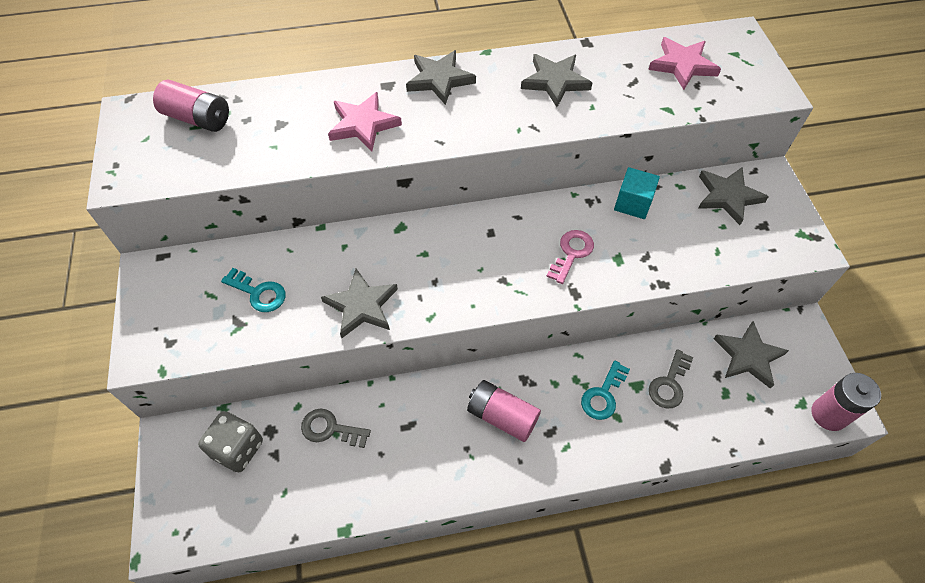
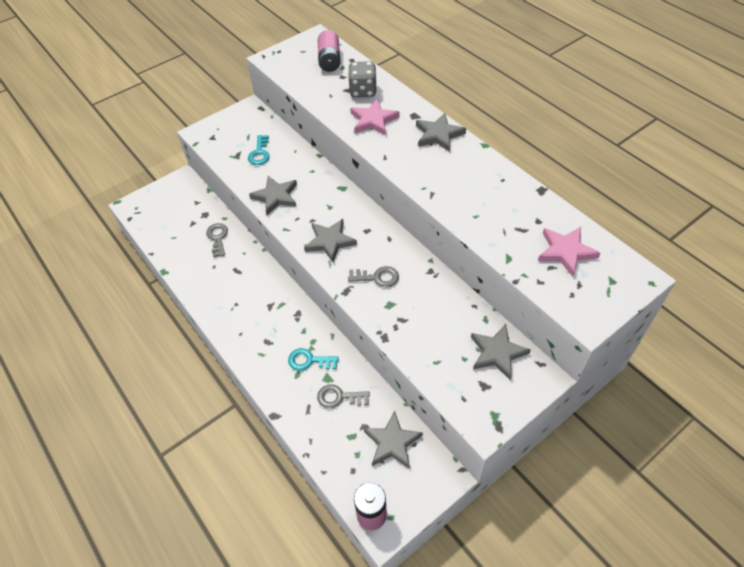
camera: 65 degrees right, 5 degrees down
(238, 449) = (188, 207): grey dice -> grey dice (363, 91)
(502, 416) = (265, 312): pink battery -> none
(555, 81) = (484, 188): grey star -> grey star (330, 241)
(571, 253) = (377, 277): pink key -> grey key
(632, 203) = (446, 296): turquoise cube -> none

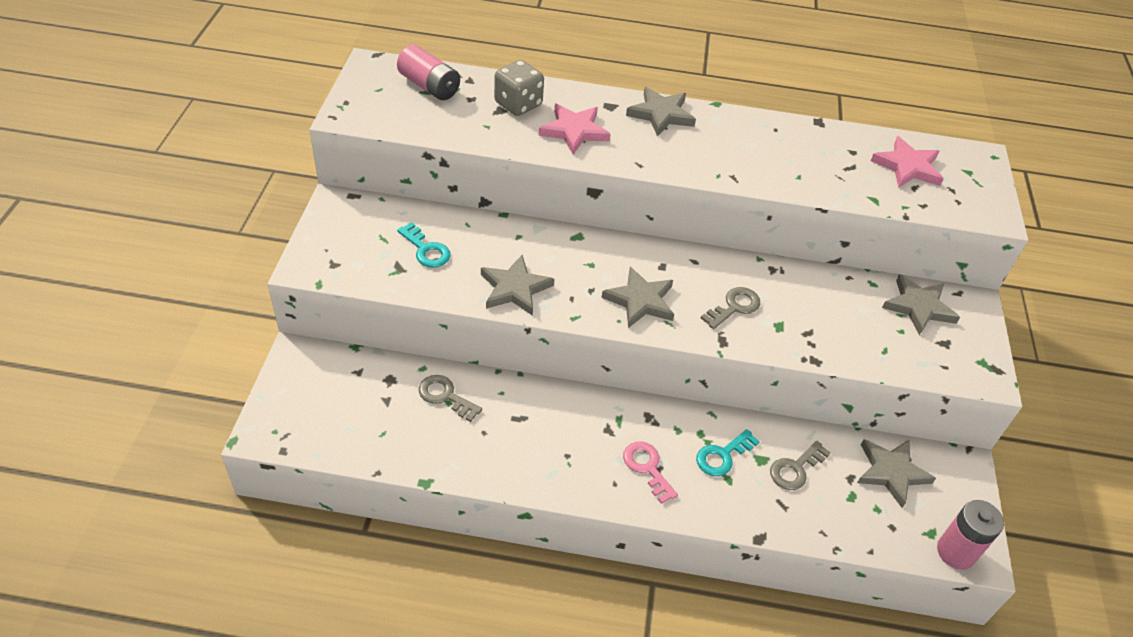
camera: 50 degrees left, 5 degrees down
(264, 338) = (647, 468): none -> pink key

